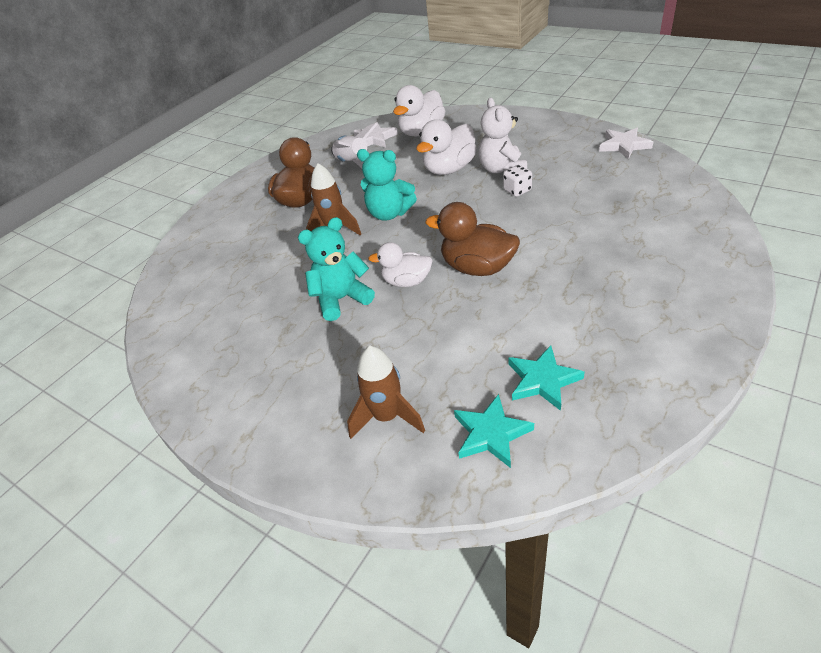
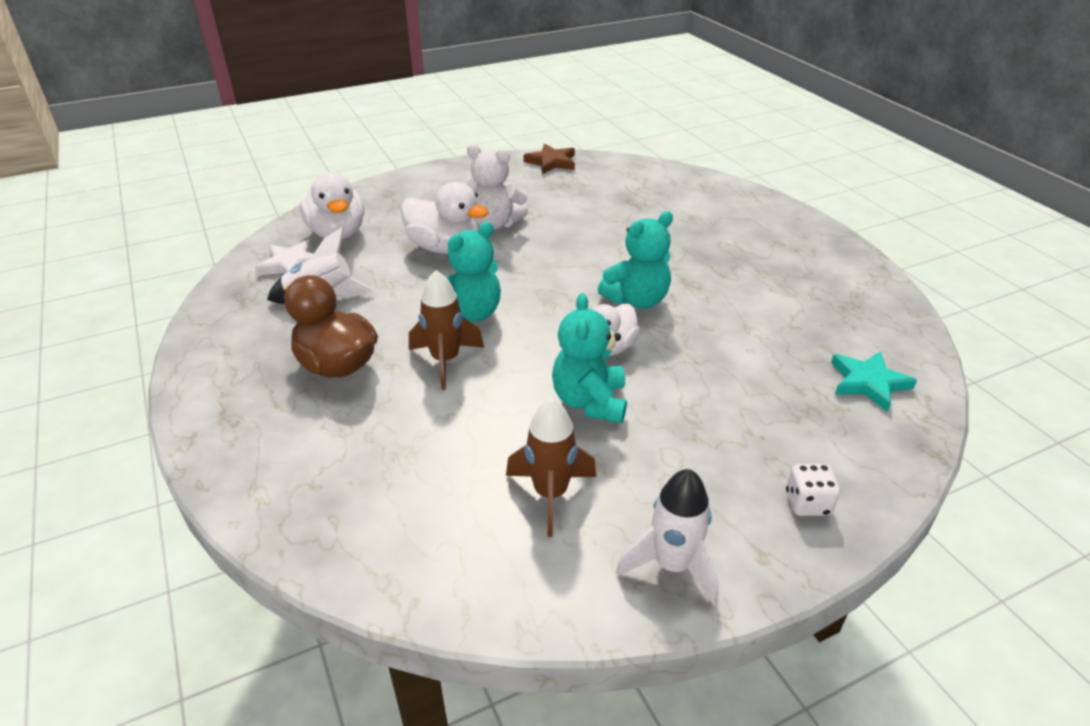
camera: 65 degrees left, 5 degrees down
(217, 396) = (672, 566): none -> white rocket
(387, 417) = (806, 436): brown rocket -> brown rocket (550, 494)
(449, 169) = (444, 248): white duck -> white duck turned 45 degrees counterclockwise
(477, 267) = (637, 300): brown duck -> turquoise teddy bear
(517, 190) = (542, 232): white dice -> white dice (807, 503)
(542, 380) = (823, 331): turquoise star -> none
(624, 145) = (551, 162): white star -> brown star

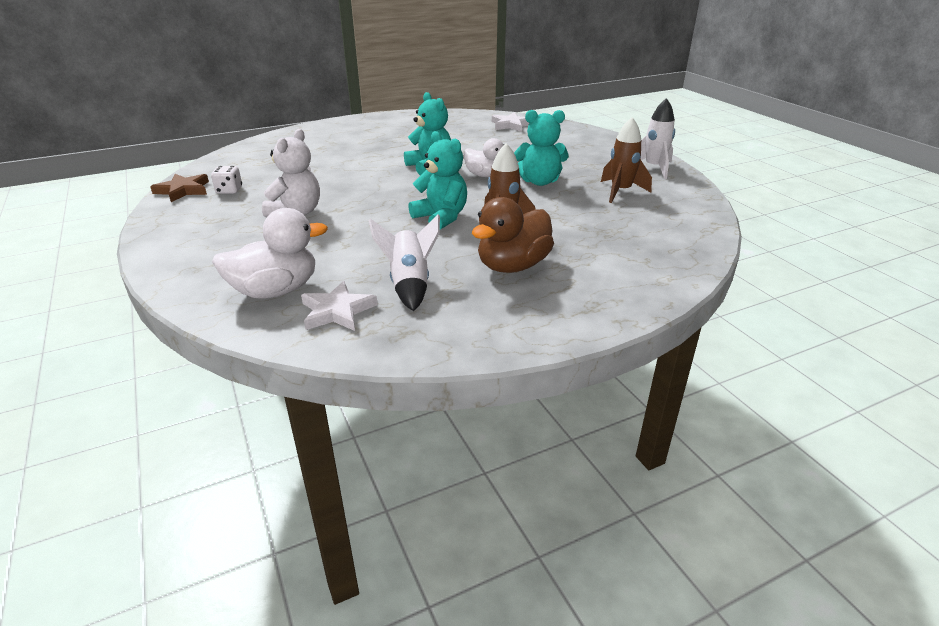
camera: 90 degrees left, 5 degrees down
(444, 248) = (332, 232): white duck -> none
(807, 503) = (601, 143): white dice -> white dice (229, 190)
(868, 383) = (511, 125): turquoise star -> white star

